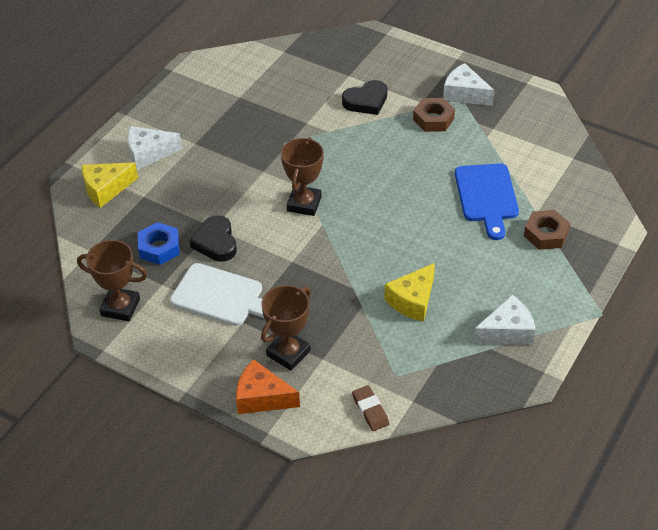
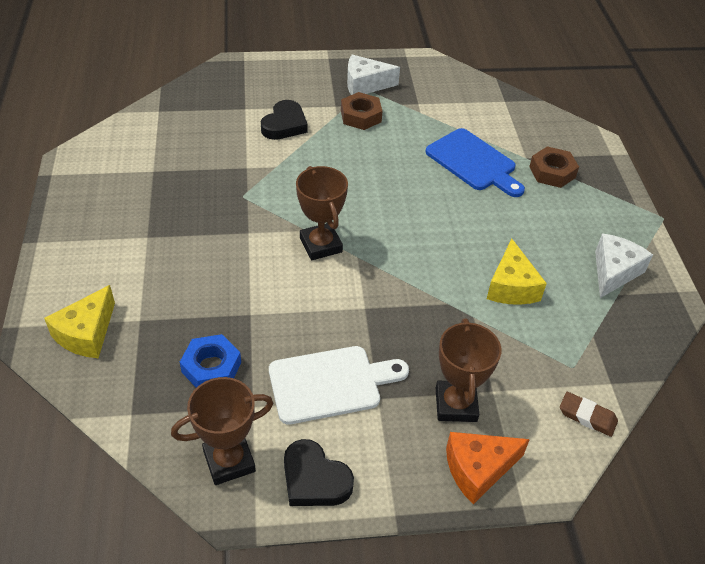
camera: 40 degrees left, 0 degrees up
(148, 153) = (103, 271): white cheese -> none
(216, 242) = (269, 329): black heart -> black heart (314, 479)

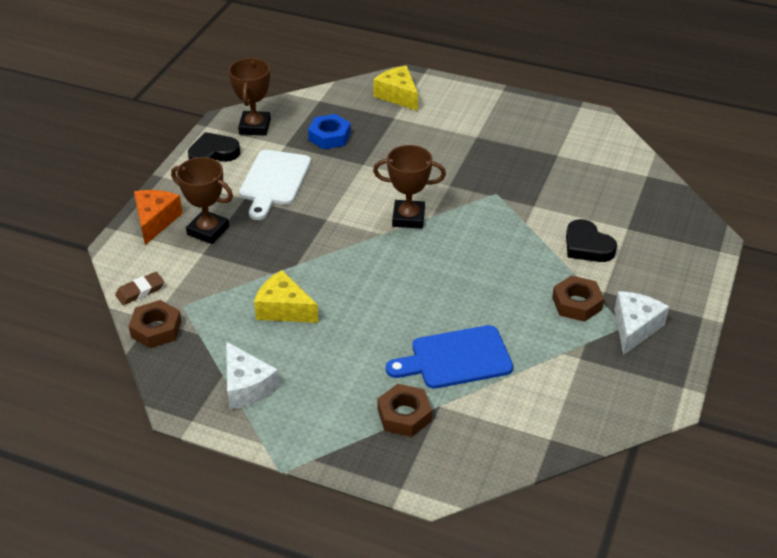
camera: 120 degrees right, 5 degrees down
(618, 372) = (156, 329): none -> brown nut

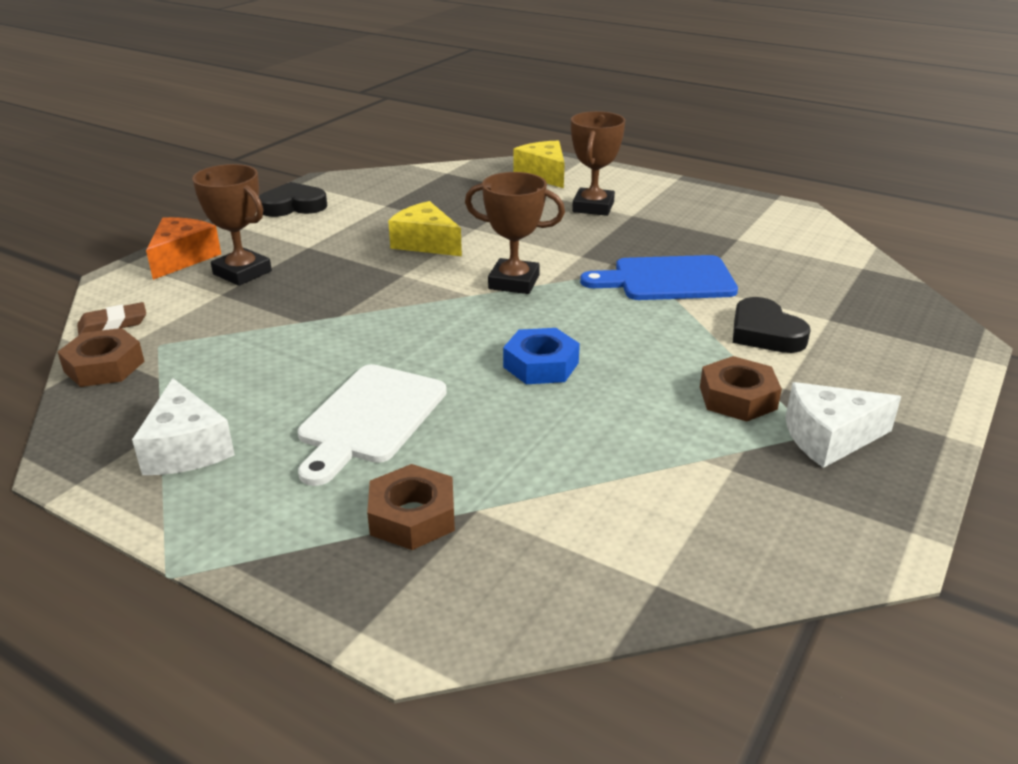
camera: 10 degrees right, 10 degrees down
(255, 127) = (357, 188): brown trophy -> brown trophy (593, 207)
(274, 181) = (354, 234): white cutting board -> white cutting board (370, 418)
(284, 309) = (294, 361): yellow cheese -> yellow cheese (425, 243)
(329, 136) = (443, 202): blue nut -> blue nut (541, 365)
(456, 358) = (525, 448): blue cutting board -> blue cutting board (667, 280)
(634, 328) = (829, 438): white cheese -> white cheese turned 135 degrees counterclockwise

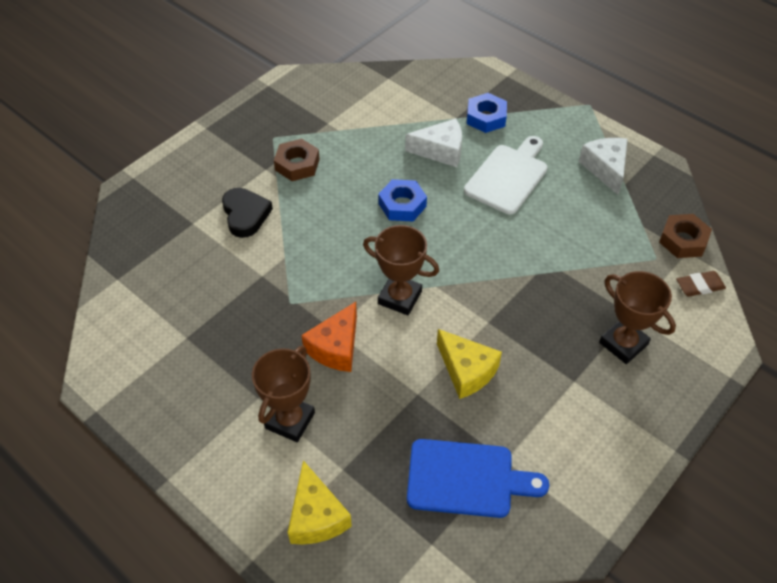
camera: 170 degrees left, 20 degrees up
(182, 258) = (684, 376): orange cheese -> orange cheese (336, 347)
(293, 206) = (604, 473): black heart -> none
(412, 516) = (486, 117): brown nut -> blue nut
(667, 280) = (279, 284): blue cutting board -> blue cutting board (466, 478)
(829, 438) = (266, 133): white cheese -> white cheese (440, 151)

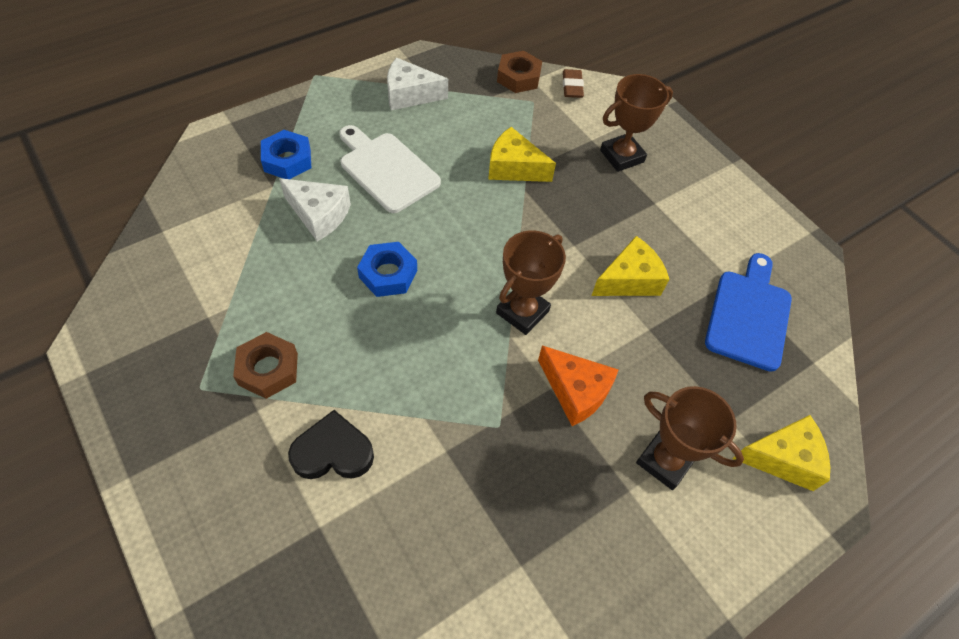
camera: 80 degrees left, 5 degrees up
(440, 151) = (319, 215): white cheese -> white cheese turned 105 degrees clockwise
(558, 260) = (514, 168): none -> yellow cheese

